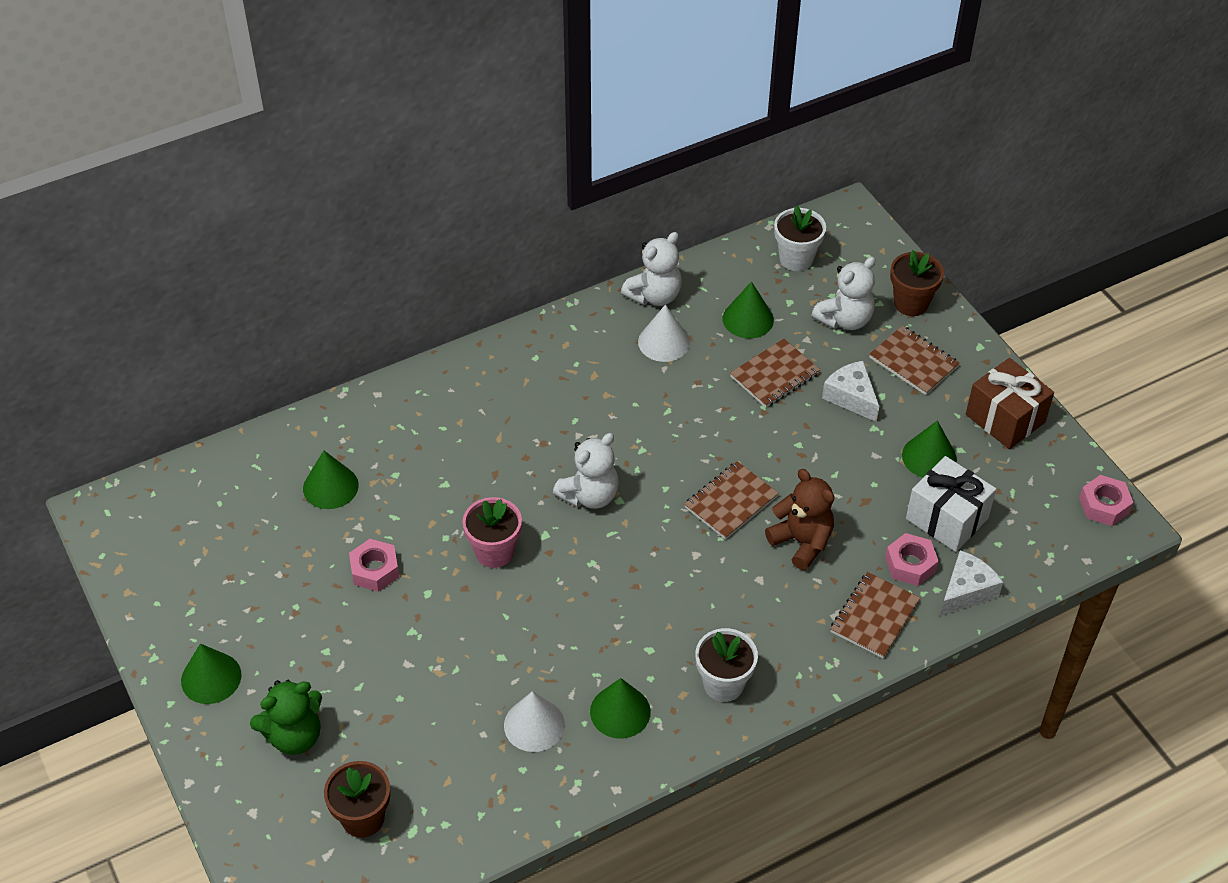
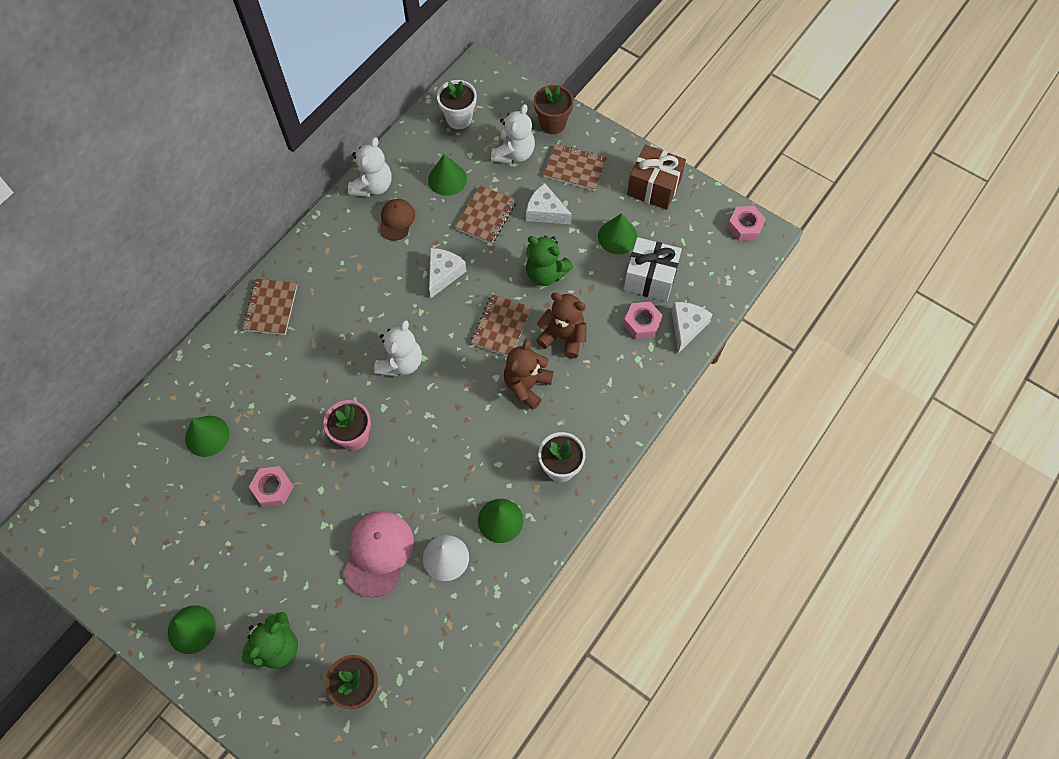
camera: 25 degrees left, 15 degrees up
(458, 687) = (378, 553): none -> pink cap
(664, 342) = (396, 220): white cone -> brown cap
(690, 419) = (443, 274): none -> white cheese
(729, 578) = (527, 385): none -> brown teddy bear
(816, 464) = (546, 273): none -> green teddy bear
(874, 617) = (636, 372): brown notebook -> brown notebook (271, 308)

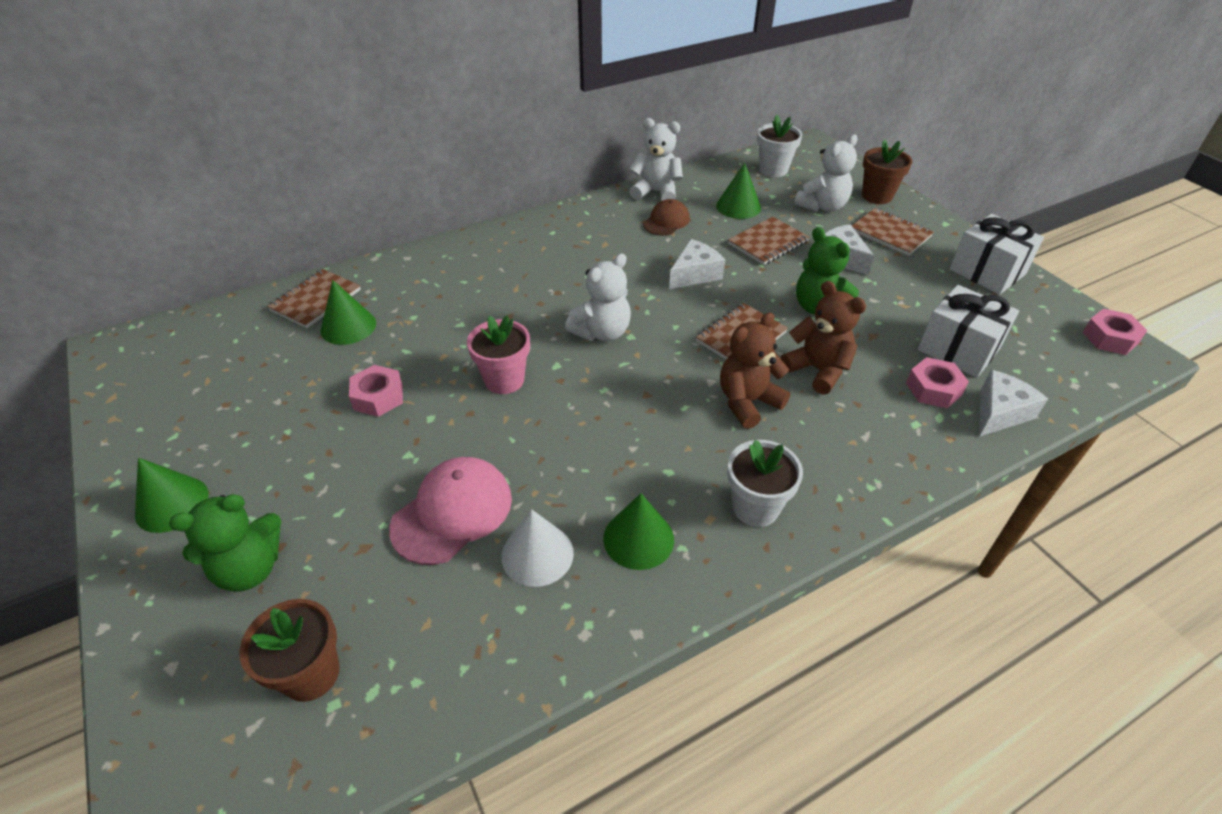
camera: 25 degrees right, 20 degrees down
(271, 308) = (492, 248): brown notebook -> brown notebook (316, 300)
(373, 186) = (656, 192): white teddy bear -> white teddy bear turned 120 degrees counterclockwise
(617, 237) = (925, 301): green cone -> none
(653, 187) = (987, 272): brown gift -> white gift

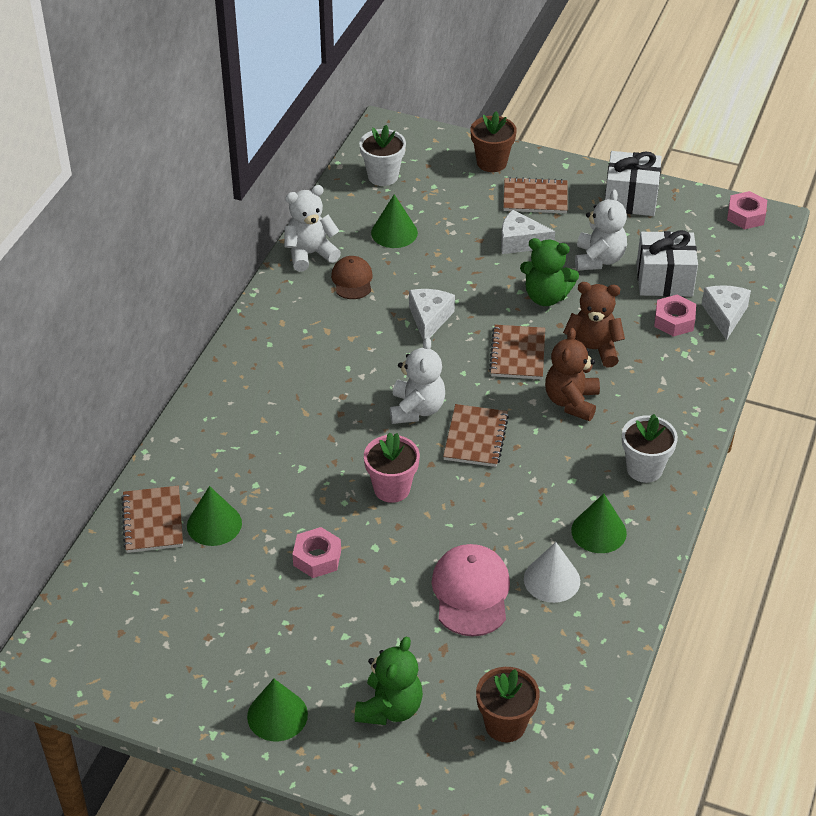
camera: 40 degrees left, 0 degrees up
(768, 243) = (454, 257): brown notebook -> brown notebook (475, 437)
(822, 206) = (460, 196): white teddy bear -> white teddy bear (599, 259)

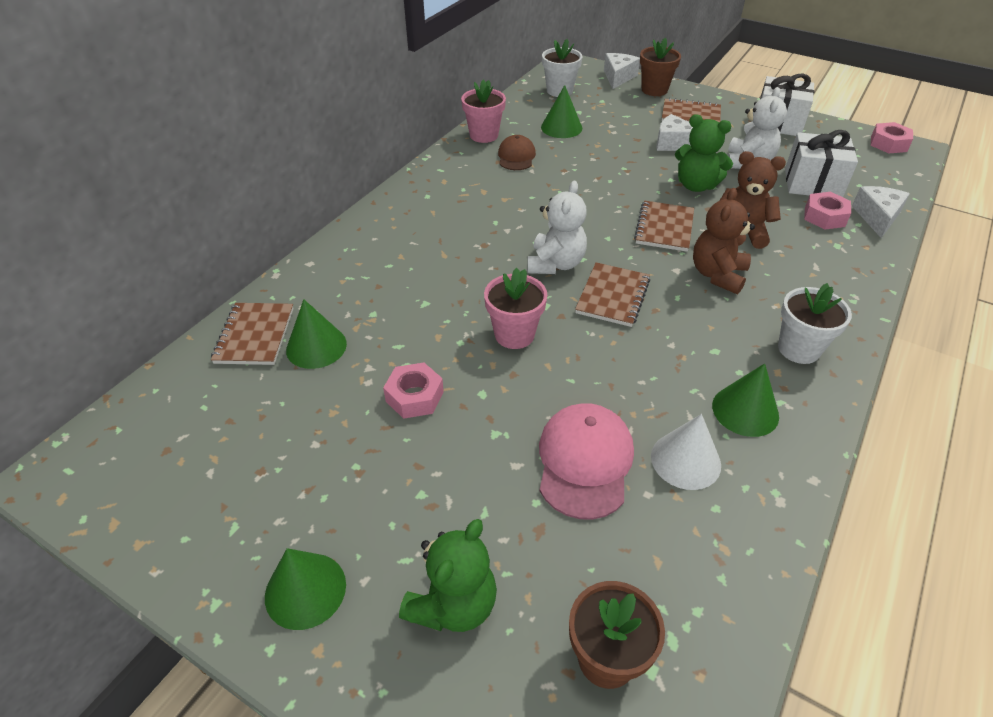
camera: 10 degrees right, 0 degrees up
(310, 254) = (484, 135): white teddy bear -> pink flower pot
(429, 319) = (581, 191): white cheese -> white cheese (618, 77)

